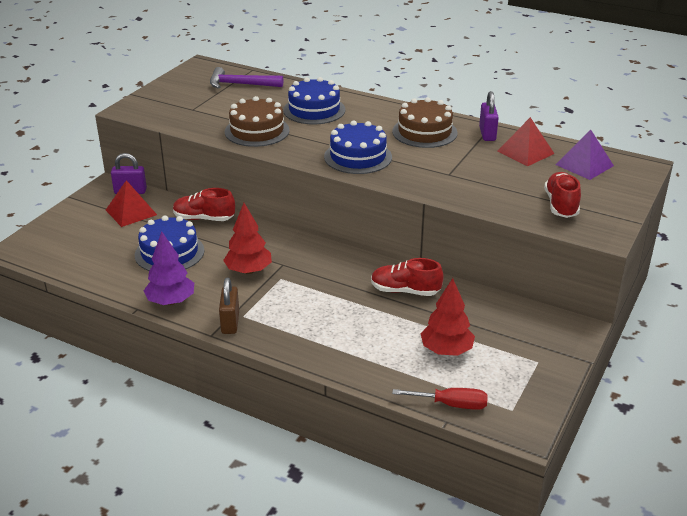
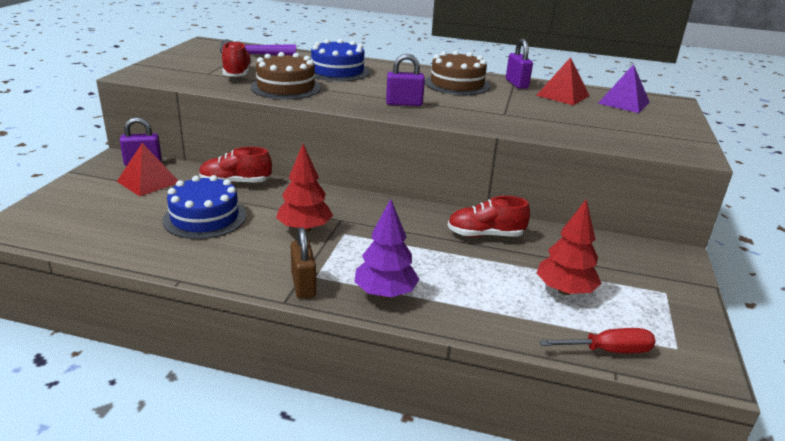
camera: 15 degrees left, 5 degrees down
(171, 301) = (221, 268): purple tree -> purple tree (385, 293)
(358, 157) = (404, 104): blue cake -> purple padlock
(561, 205) = (632, 133): red shoe -> red shoe (237, 74)

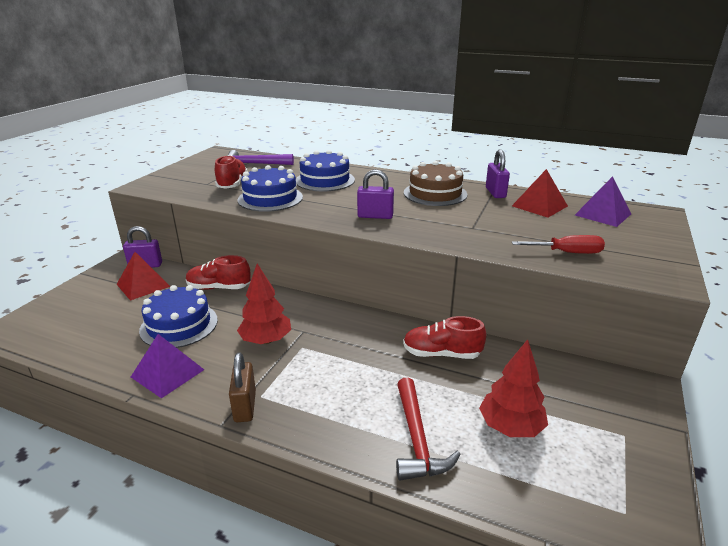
camera: 10 degrees right, 0 degrees up
(210, 260) = (167, 373): none -> purple pyramid
(286, 87) = (270, 198): brown cake -> blue cake
(385, 293) = (322, 420): purple tree -> none
(481, 304) = (417, 439): none -> red hammer
(608, 350) = (544, 510): red screwdriver -> red screwdriver (567, 253)

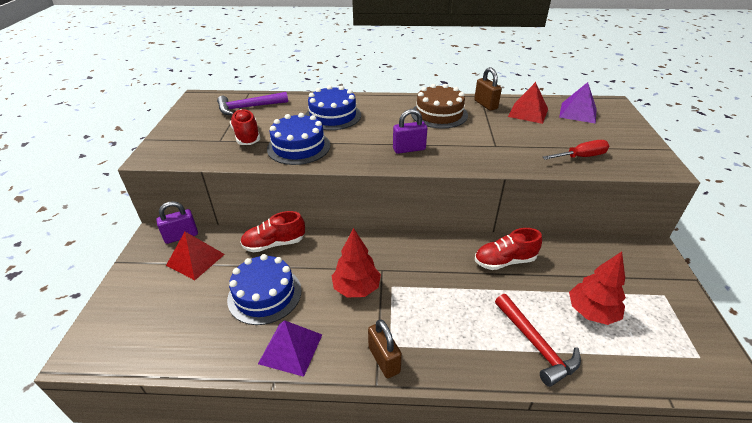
camera: 20 degrees left, 10 degrees up
(495, 193) = (485, 105): purple padlock -> brown padlock

